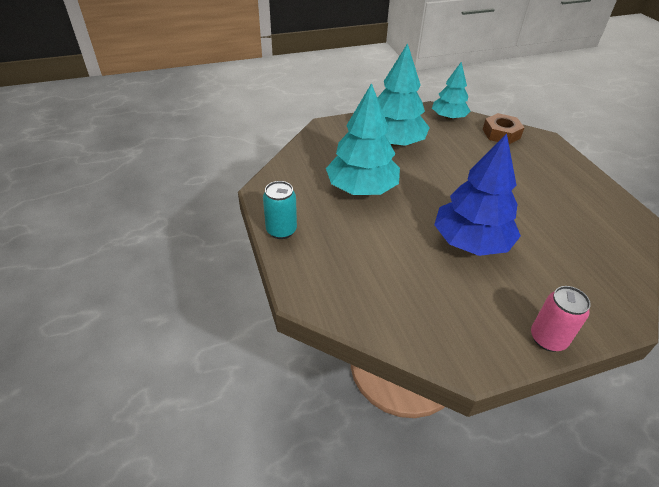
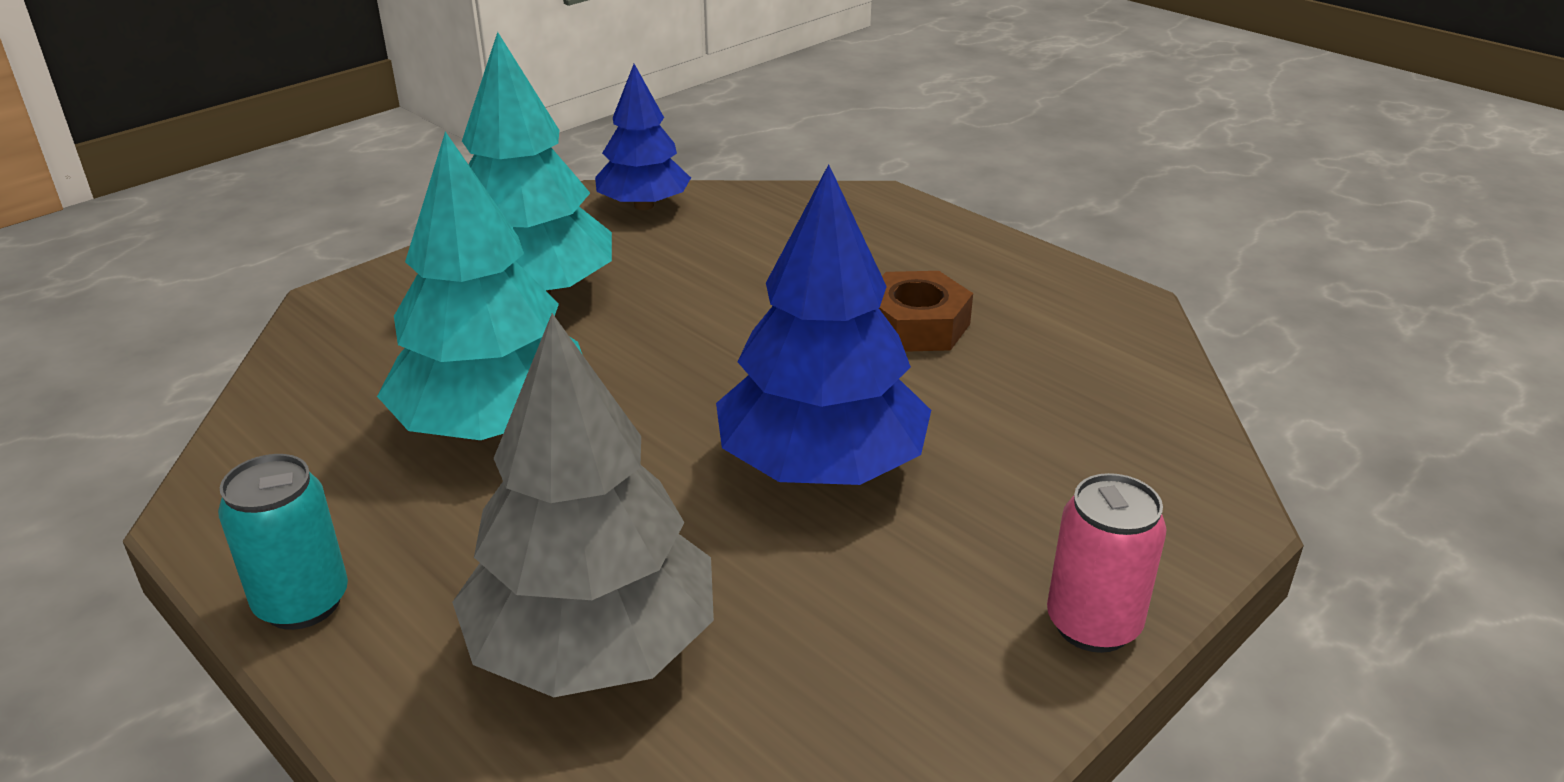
camera: 25 degrees left, 10 degrees down
(364, 278) = (593, 646): none -> grey tree
(448, 117) = (644, 205): turquoise tree -> blue tree
(501, 134) = (779, 211): brown nut -> brown nut (916, 325)

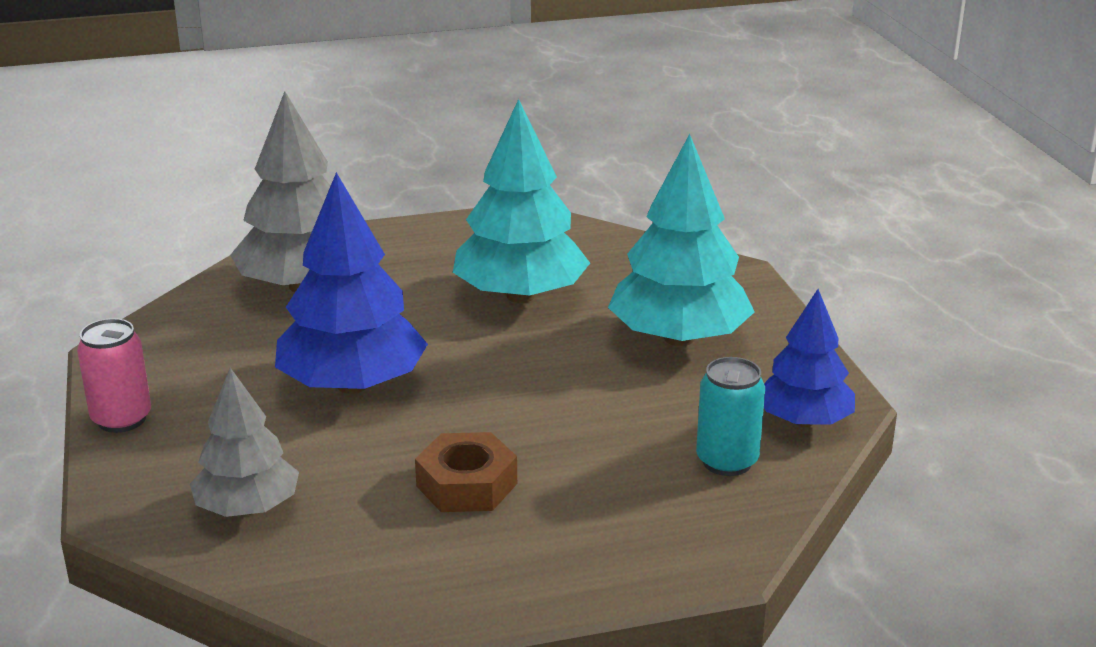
camera: 120 degrees right, 5 degrees down
(302, 603) = (422, 230): turquoise can -> turquoise can (727, 461)
(1103, 431) = (247, 508): none -> grey tree

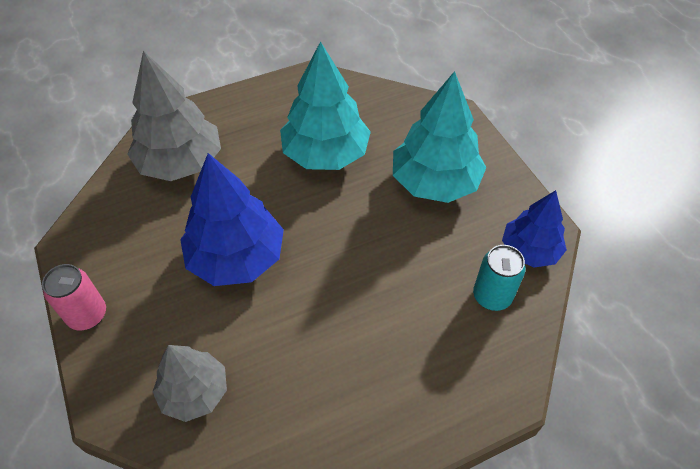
camera: 10 degrees left, 25 degrees up
(466, 484) = (334, 345): brown nut -> none

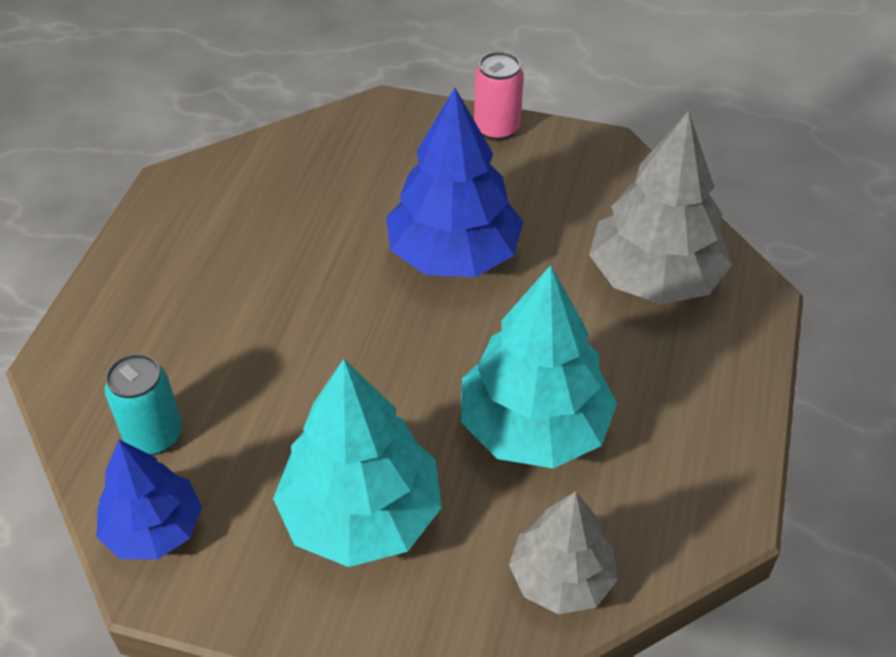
camera: 130 degrees right, 5 degrees down
(194, 392) = (337, 159): grey tree -> grey tree (561, 578)

